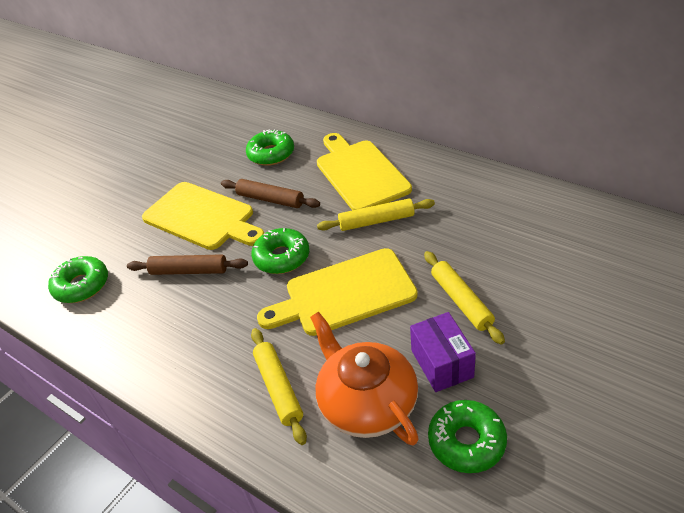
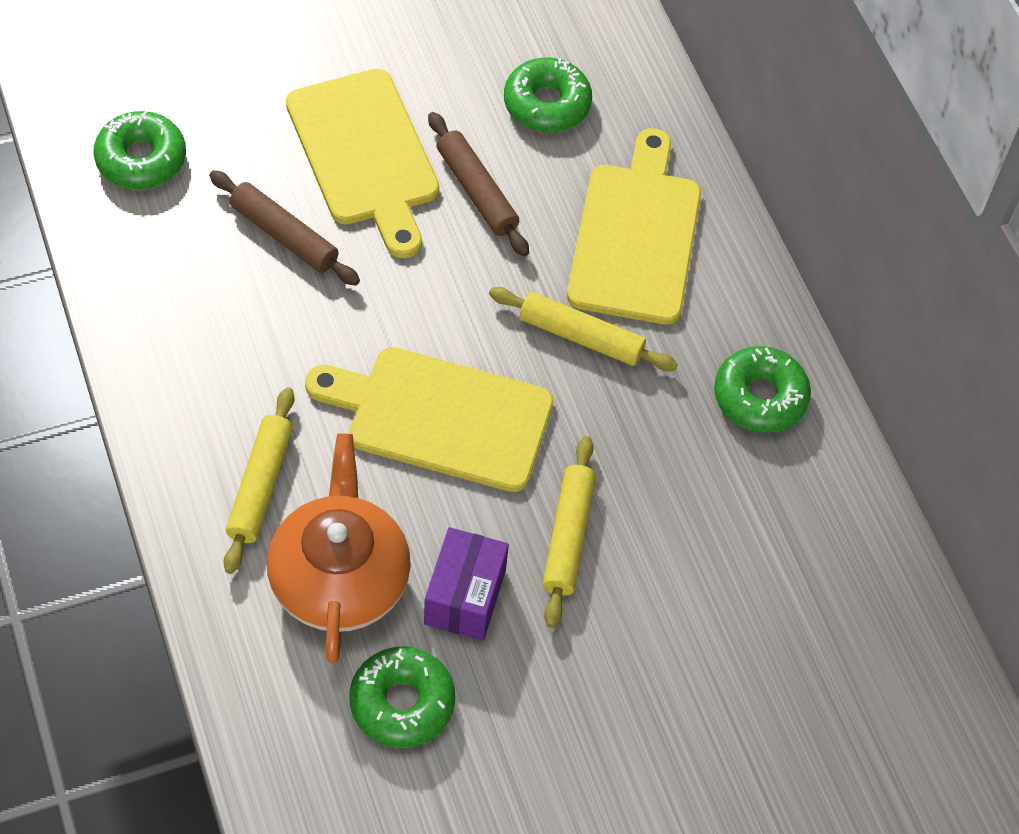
camera: 25 degrees right, 15 degrees up
(282, 257) = (412, 302): green donut -> green donut (760, 397)

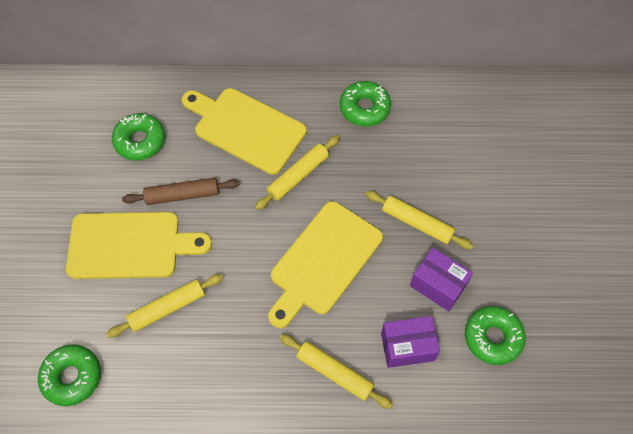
camera: 65 degrees left, 5 degrees up
(284, 236) = (167, 308): brown rolling pin -> yellow rolling pin
(339, 577) = (407, 346): orange teapot -> purple box

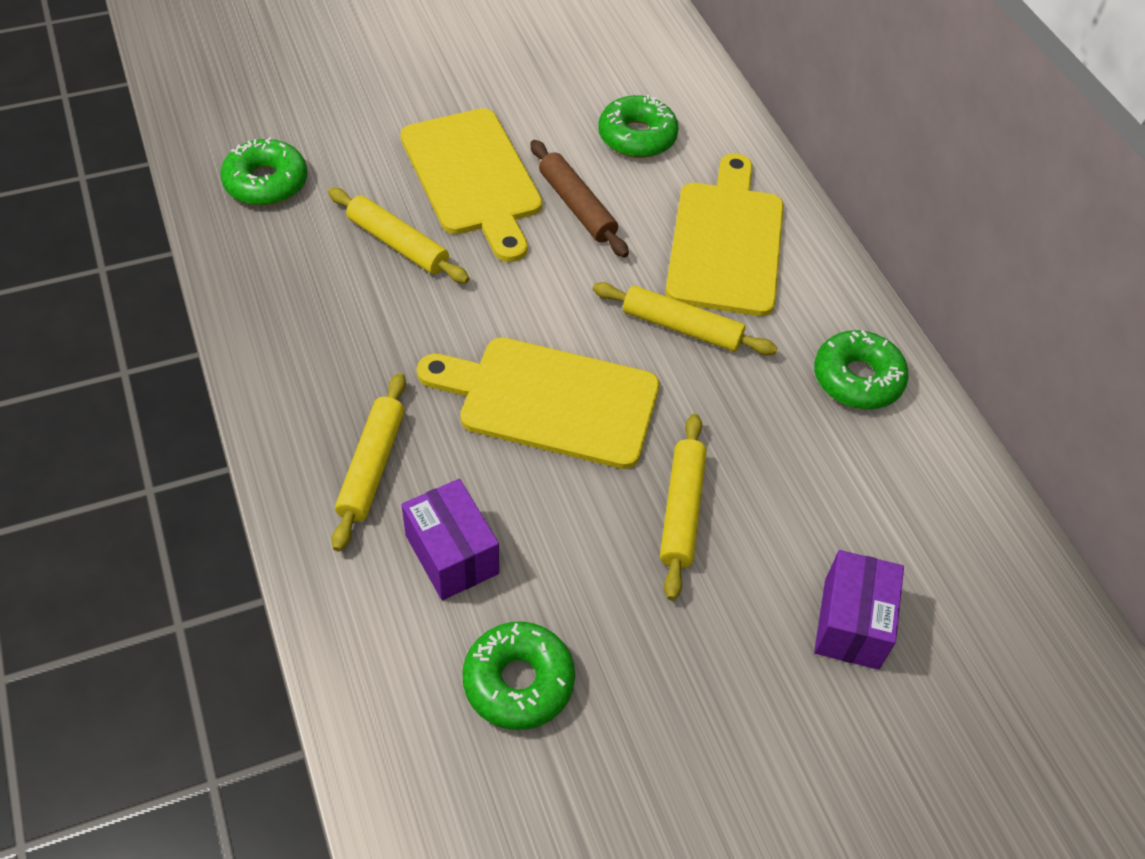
camera: 65 degrees right, 10 degrees down
(438, 285) = (580, 571): purple box -> purple box (851, 623)

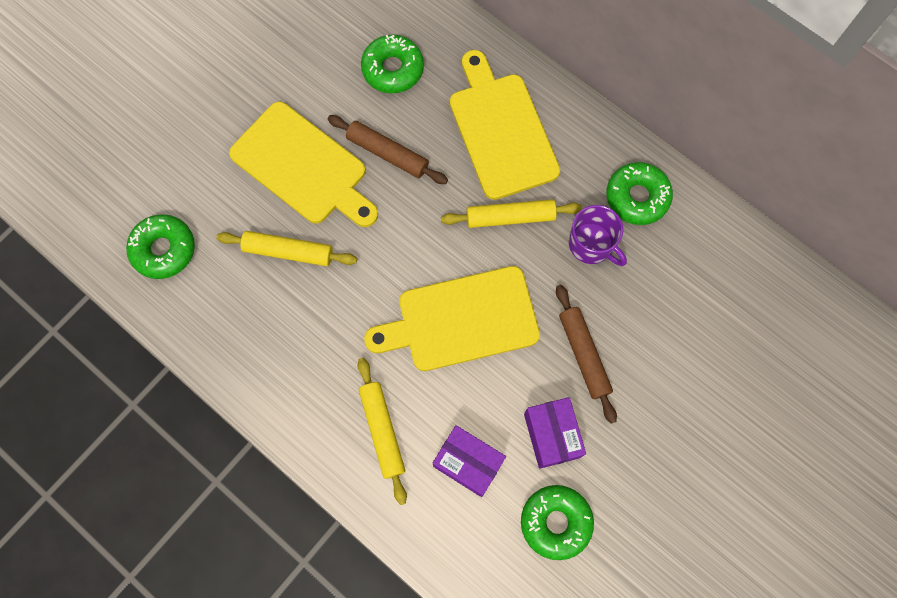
camera: 25 degrees left, 20 degrees up
(682, 511) = (584, 355): yellow rolling pin -> brown rolling pin
(767, 400) = (591, 244): none -> purple mug
(851, 623) = (717, 376): purple box -> purple box (551, 435)

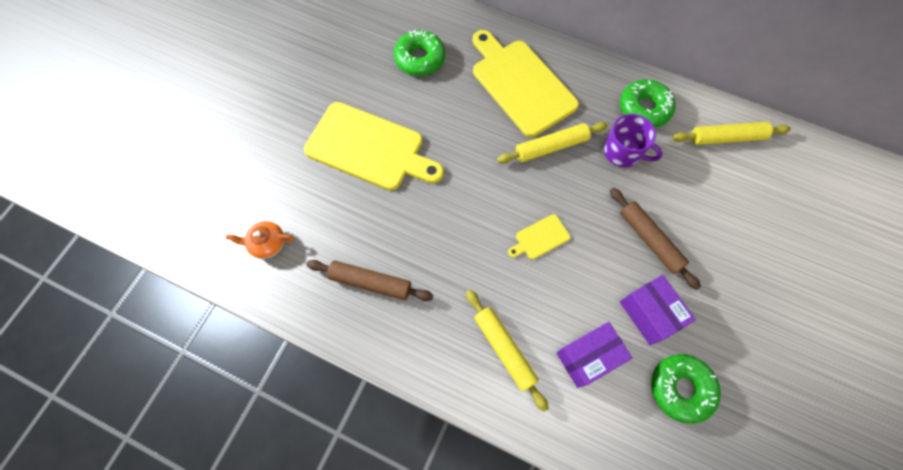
camera: 15 degrees left, 5 degrees down
(164, 250) = (267, 243): green donut -> orange teapot
(288, 252) = (376, 218): yellow rolling pin -> yellow rolling pin (726, 138)
(388, 153) = (436, 122): brown rolling pin -> brown rolling pin (370, 282)
(461, 320) = (540, 238): yellow cutting board -> yellow cutting board, size x0.43
(468, 463) = (588, 357): purple box -> purple box turned 45 degrees counterclockwise

